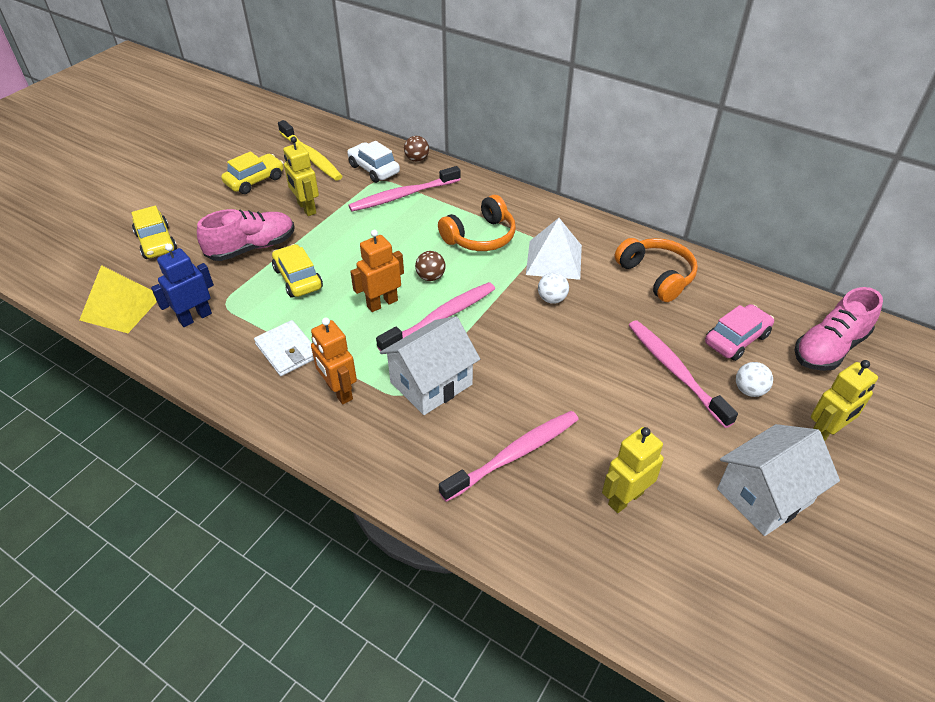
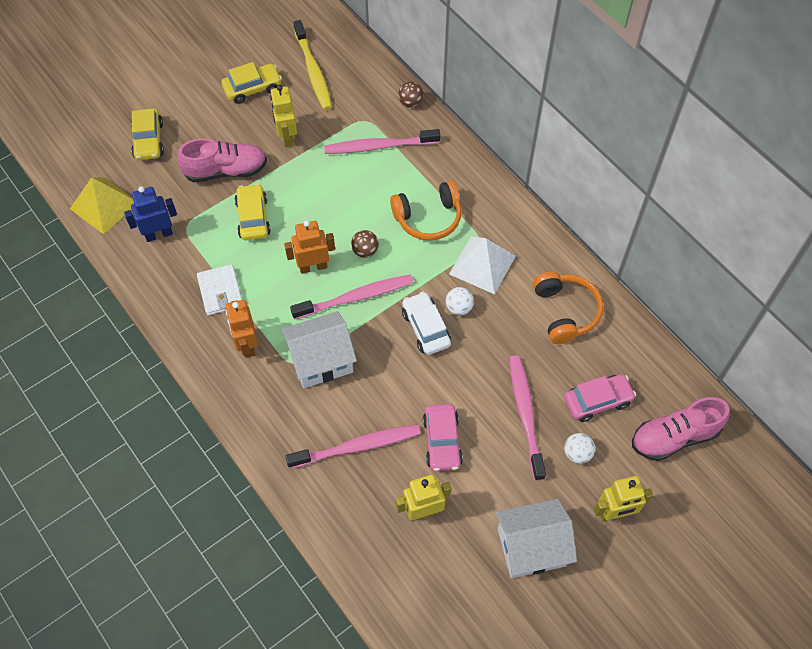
camera: 20 degrees right, 15 degrees up
(374, 169) = (365, 104): white car -> white car (426, 328)
(605, 421) = (442, 441): none -> pink car

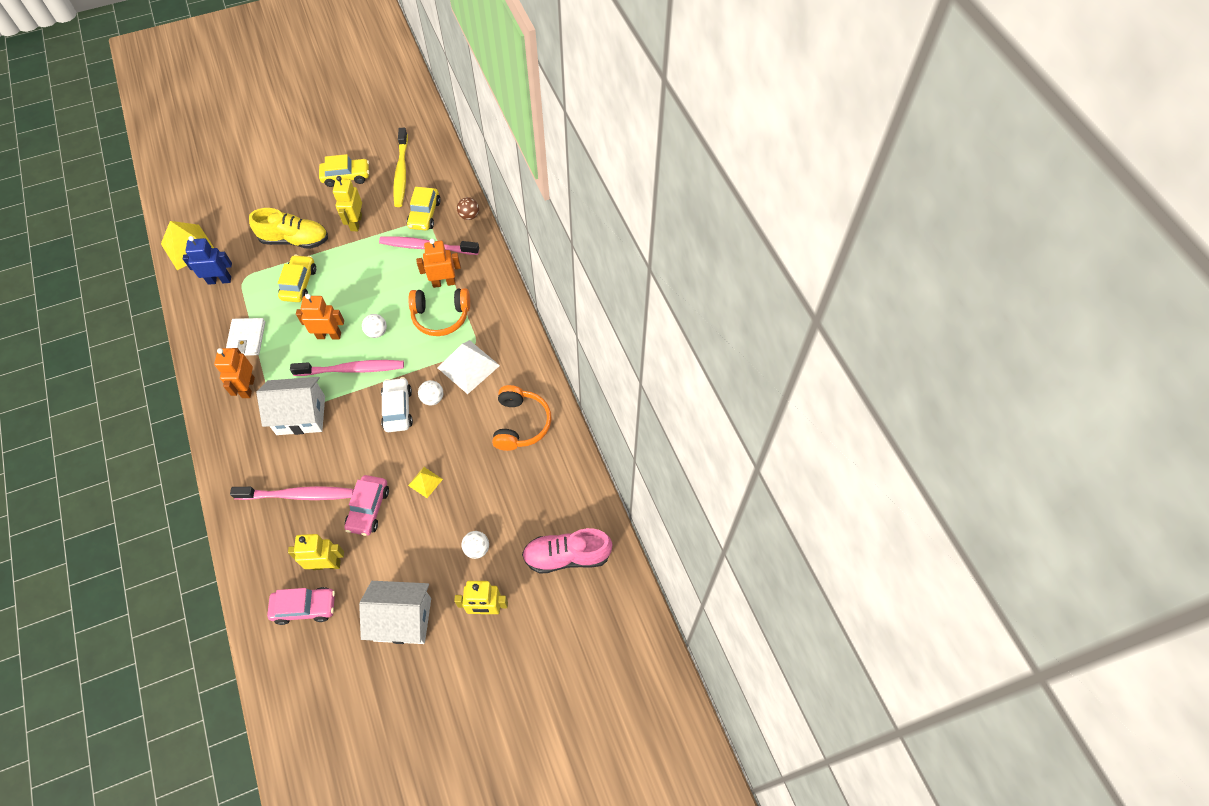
camera: 15 degrees right, 0 degrees up
(148, 140) = (246, 202): yellow car -> yellow car (424, 214)
(225, 171) = (295, 240): pink shoe -> yellow shoe
(365, 251) = (377, 332): brown ball -> white ball
(415, 181) = (444, 283): none -> orange robot
(490, 398) = (425, 482): none -> yellow pyramid
(525, 415) = (448, 504): pink toothbrush -> none
(597, 401) = (514, 508): pink car -> pink car (305, 607)

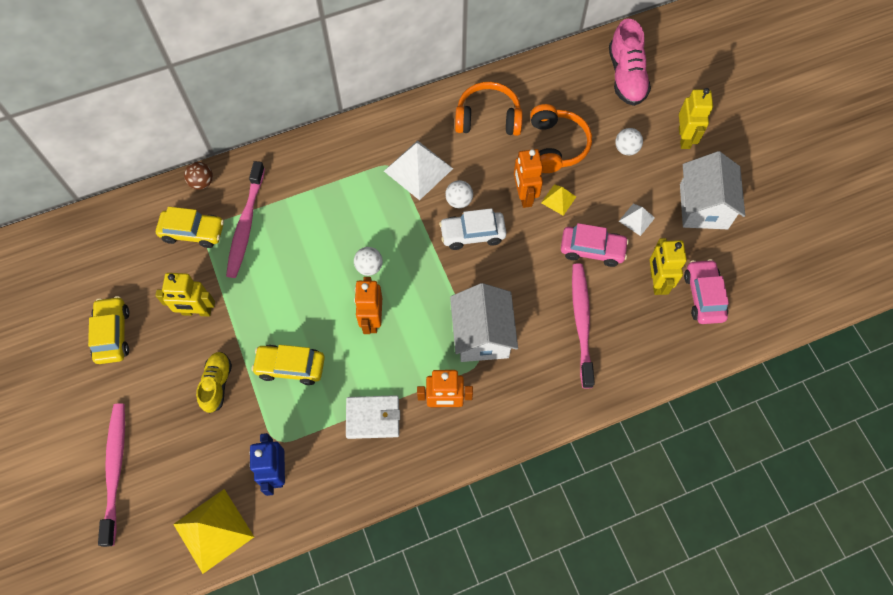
camera: 90 degrees left, 5 degrees up
(295, 240) = (217, 384): yellow shoe -> yellow shoe, size x0.64
(351, 369) = (420, 288): pink toothbrush -> pink toothbrush (115, 470)
(396, 552) = (636, 219): none -> white pyramid
(401, 172) = (116, 266): yellow toothbrush -> none
(441, 316) = (350, 201): orange headphones -> orange headphones (556, 145)
(444, 283) = (302, 202): orange robot -> orange robot (524, 195)

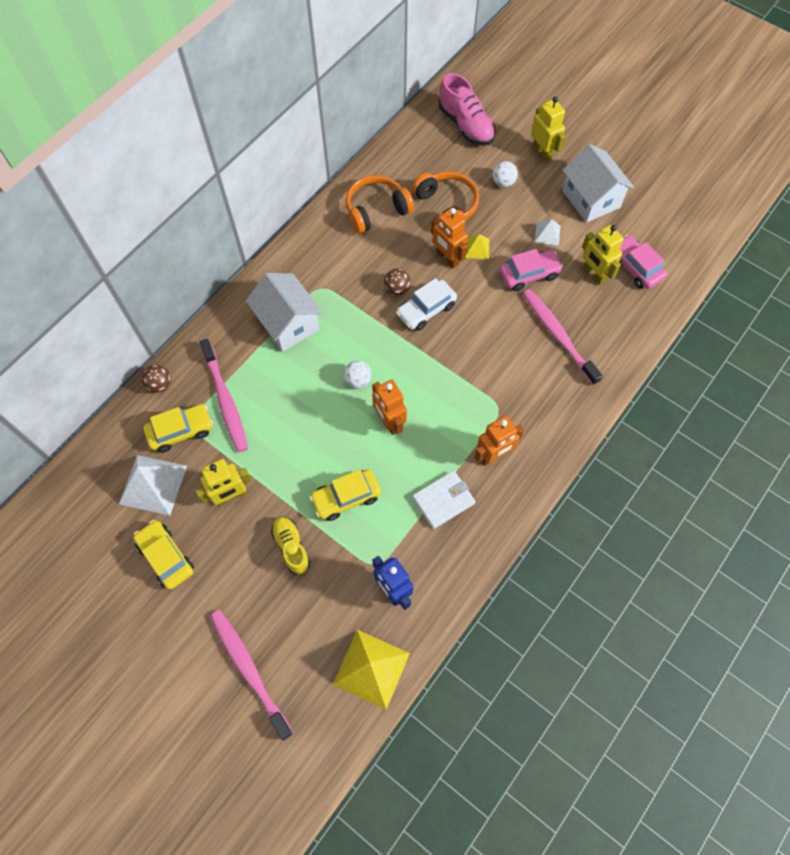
camera: 30 degrees left, 0 degrees up
(418, 169) = (346, 280): white pyramid -> white pyramid (153, 484)
(459, 201) = (397, 289): white ball -> brown ball
(482, 335) = (487, 386): white house -> white house (288, 323)

